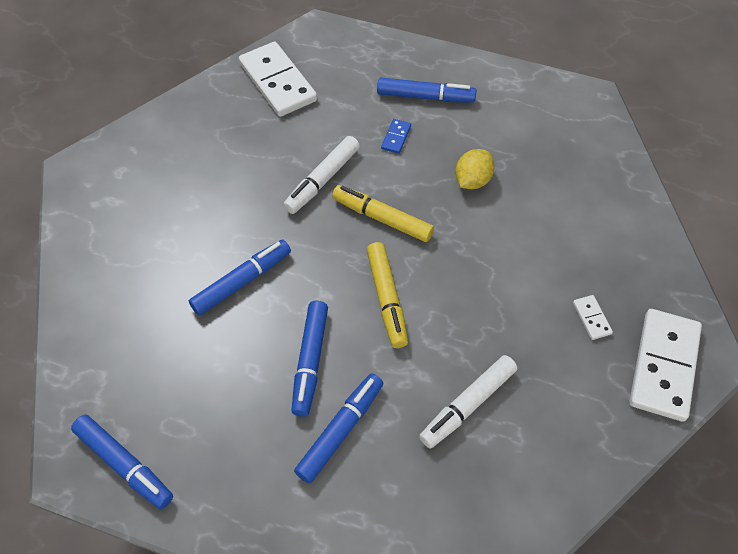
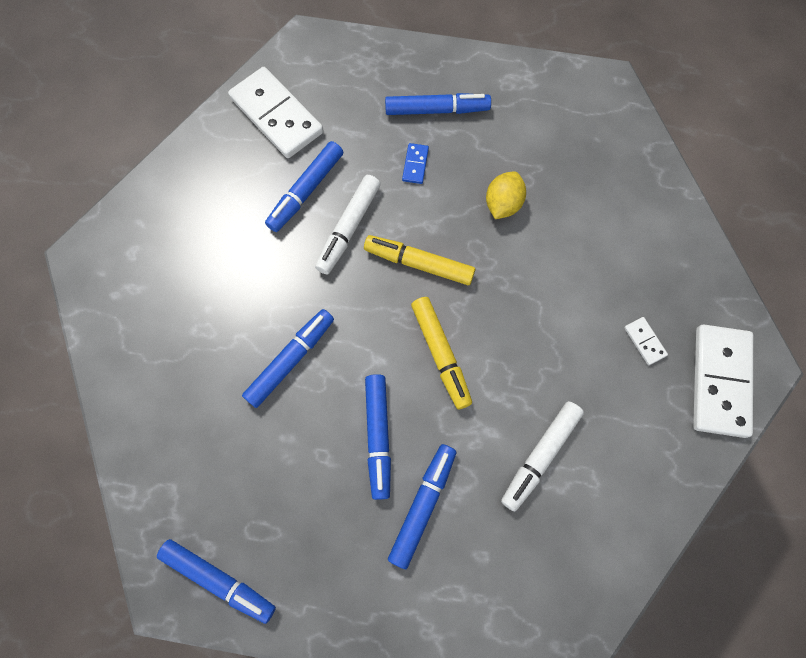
camera: 10 degrees left, 15 degrees up
(290, 145) = (306, 191): none -> blue marker

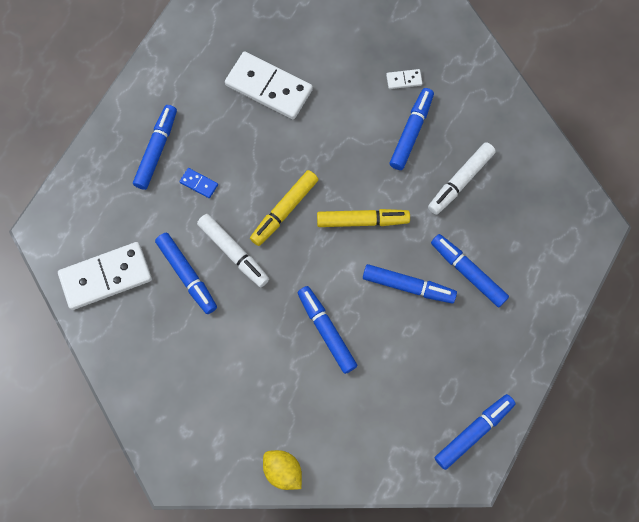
camera: 70 degrees left, 0 degrees up
(503, 204) = (259, 132): yellow lemon -> yellow lemon (283, 471)
(540, 456) = (460, 181): white marker -> white marker turned 75 degrees clockwise
(579, 373) = (411, 132): none -> blue marker
(720, 381) = (449, 45): white domino -> white domino (268, 87)

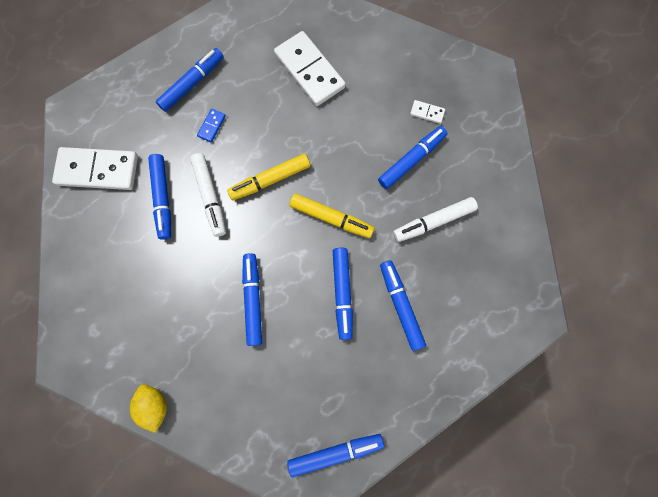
camera: 25 degrees right, 5 degrees up
(199, 183) = (212, 126): blue domino -> blue domino turned 60 degrees clockwise
(408, 286) = (342, 293): blue marker -> blue marker turned 45 degrees clockwise

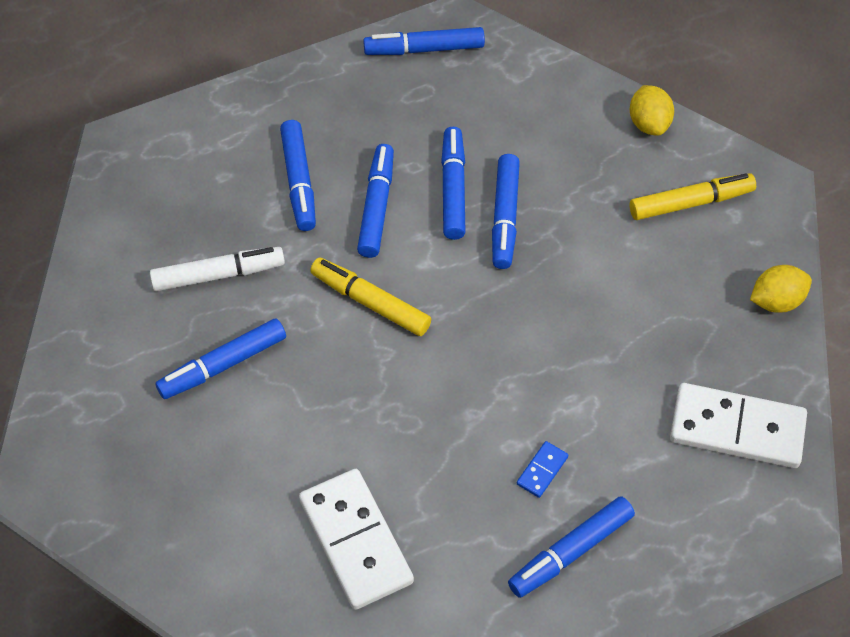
camera: 170 degrees left, 20 degrees down
(68, 264) = (776, 301): none -> yellow lemon
(163, 198) = (630, 369): blue marker -> blue marker (453, 189)
(210, 197) = (554, 360): white marker -> none
(270, 180) = (455, 370): yellow marker -> yellow marker (690, 203)
(427, 113) = (172, 434): white domino -> none

